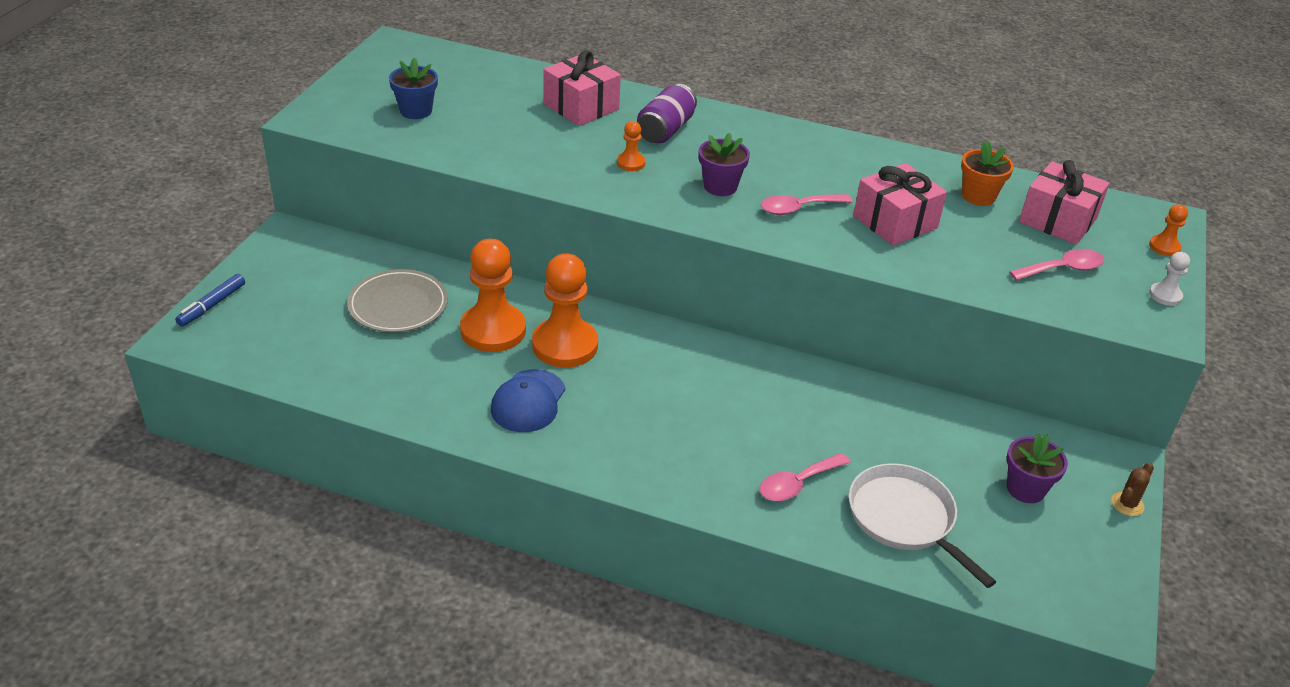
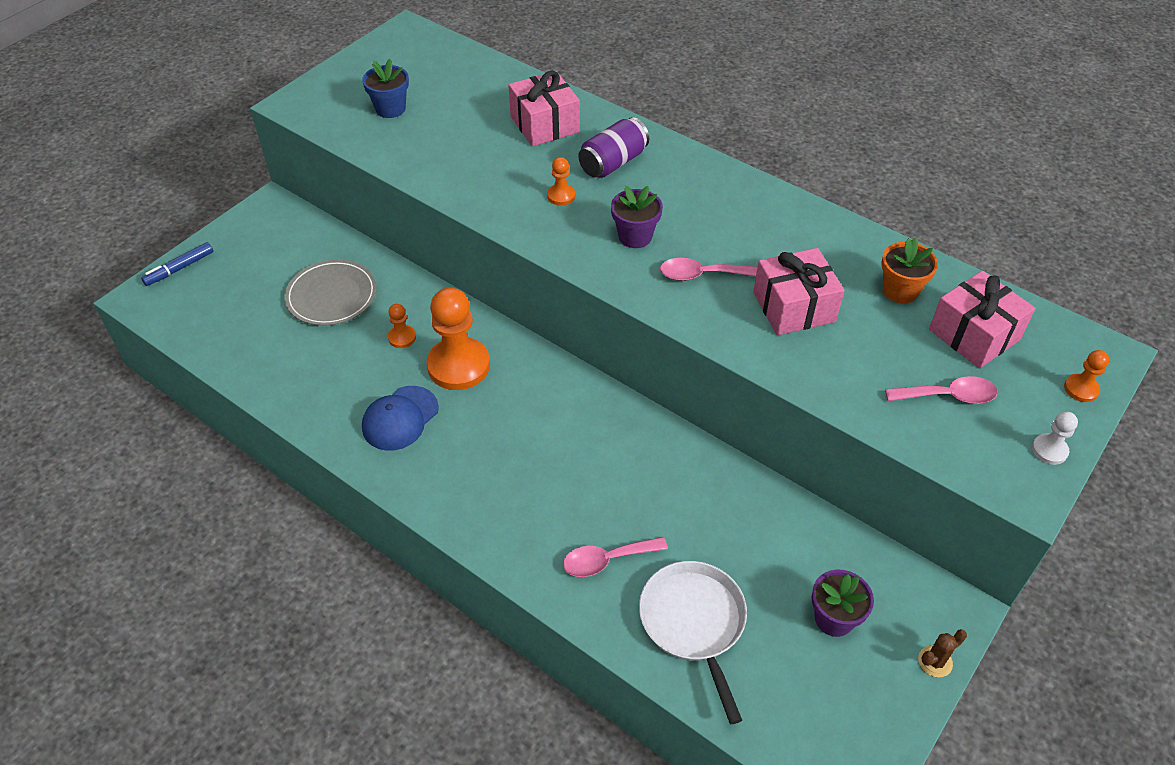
camera: 20 degrees right, 10 degrees up
(493, 330) = (402, 337): orange pawn -> orange pawn, size x0.45

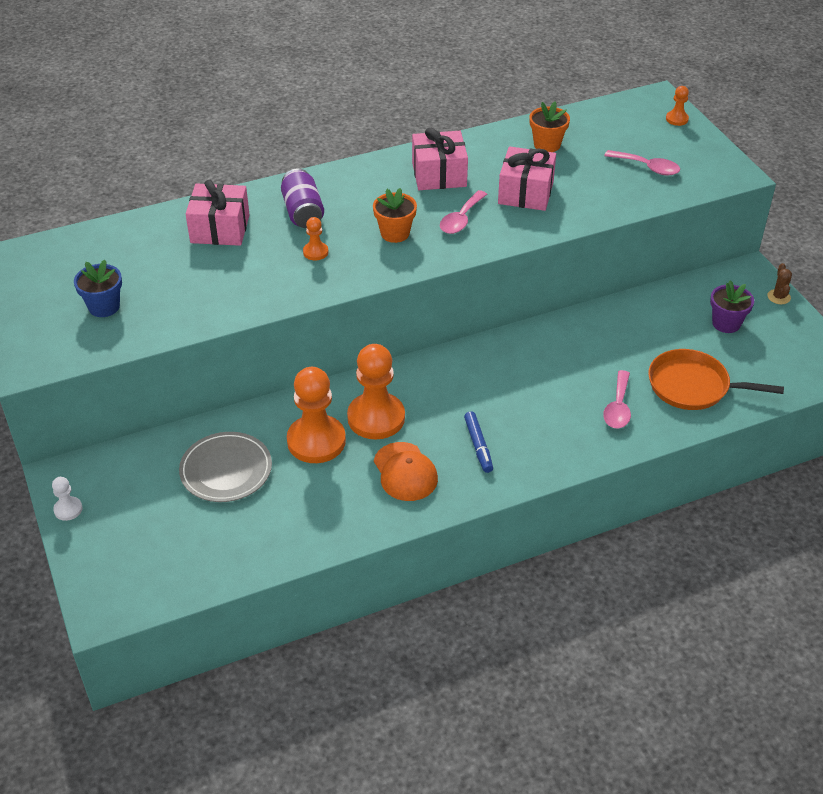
camera: 60 degrees left, 5 degrees down
(179, 268) = (87, 569): blue marker -> blue marker (478, 446)
(400, 418) = (405, 472): blue cap -> orange cap
(402, 337) = (316, 441): orange pawn -> orange pawn, size x2.21
(635, 236) = (395, 233): purple flower pot -> orange flower pot
(694, 622) = (692, 386): white pan -> orange pan
(948, 396) = (647, 167): pink spoon -> pink spoon turned 90 degrees clockwise
(974, 334) = (606, 135): pink gift -> pink gift (439, 175)
(1049, 450) = (712, 152): white pawn -> white pawn (68, 509)

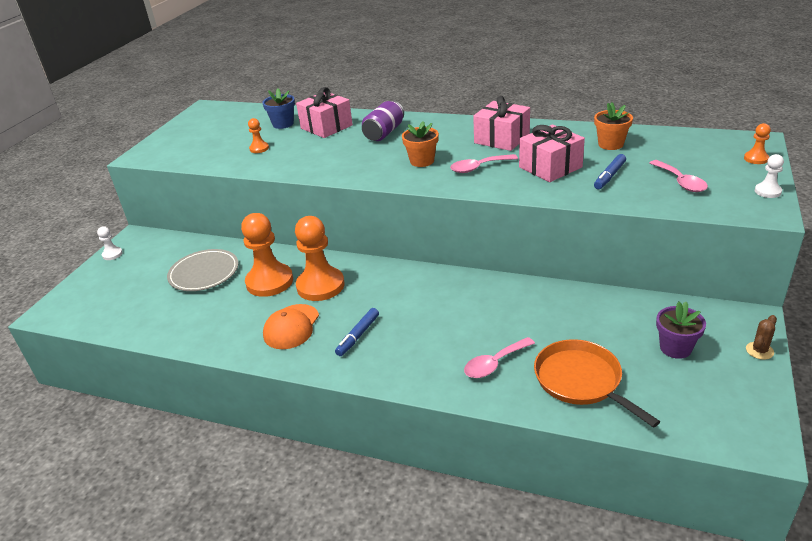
camera: 45 degrees right, 10 degrees down
(104, 307) = (213, 143): blue flower pot -> blue flower pot (283, 124)
(315, 252) = (358, 155): orange pawn -> orange pawn (259, 148)
(586, 183) = (609, 176): none -> blue marker
(717, 152) = (767, 191): none -> white pawn

